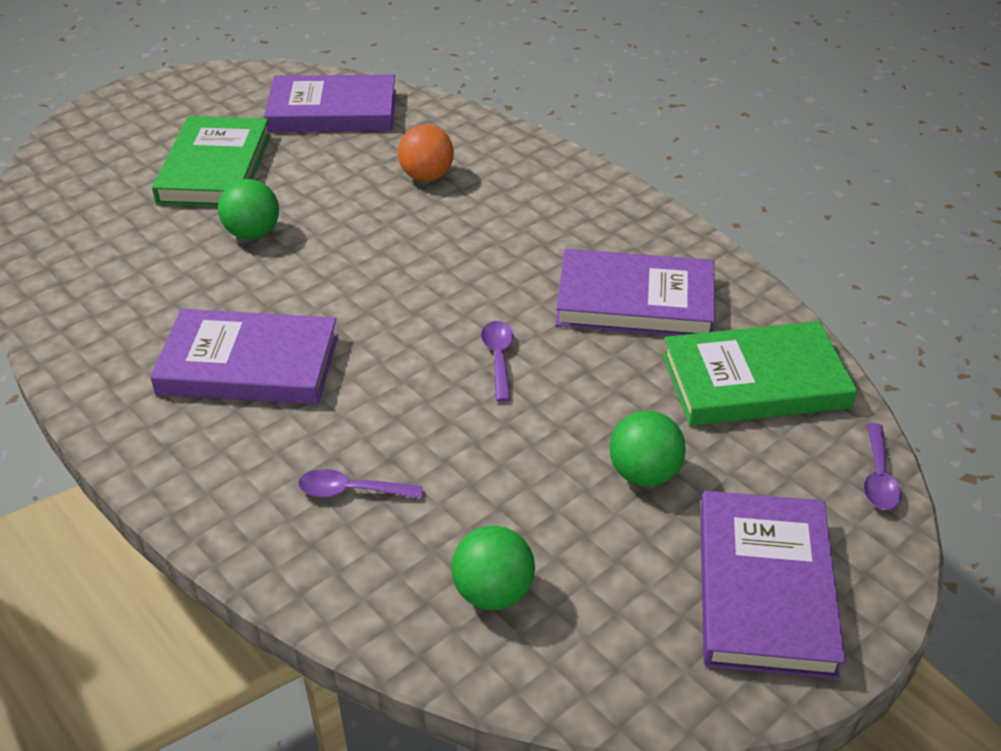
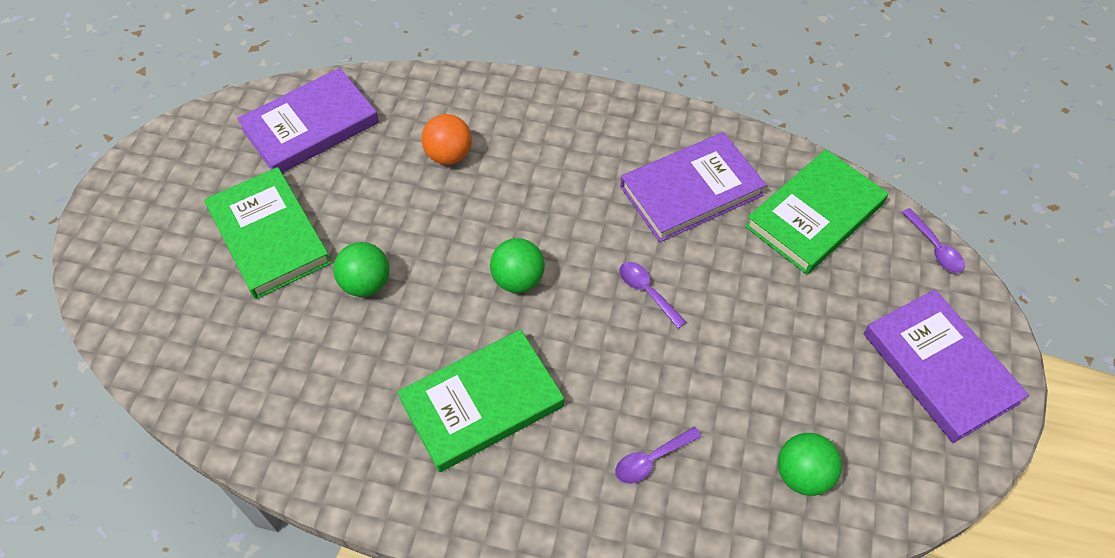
camera: 35 degrees left, 15 degrees up
(249, 364) = (482, 403): purple book -> green book
(644, 473) = (811, 328): green ball -> green ball (518, 280)

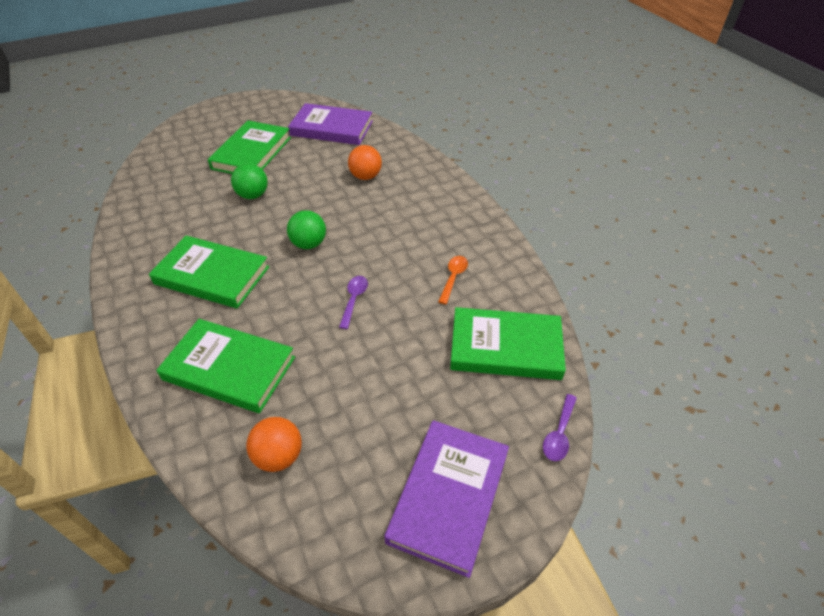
camera: 50 degrees right, 10 degrees down
(651, 460) = (229, 368): purple spoon -> green book
(691, 191) = (453, 278): purple book -> orange spoon
(802, 474) = (279, 456): green ball -> orange ball

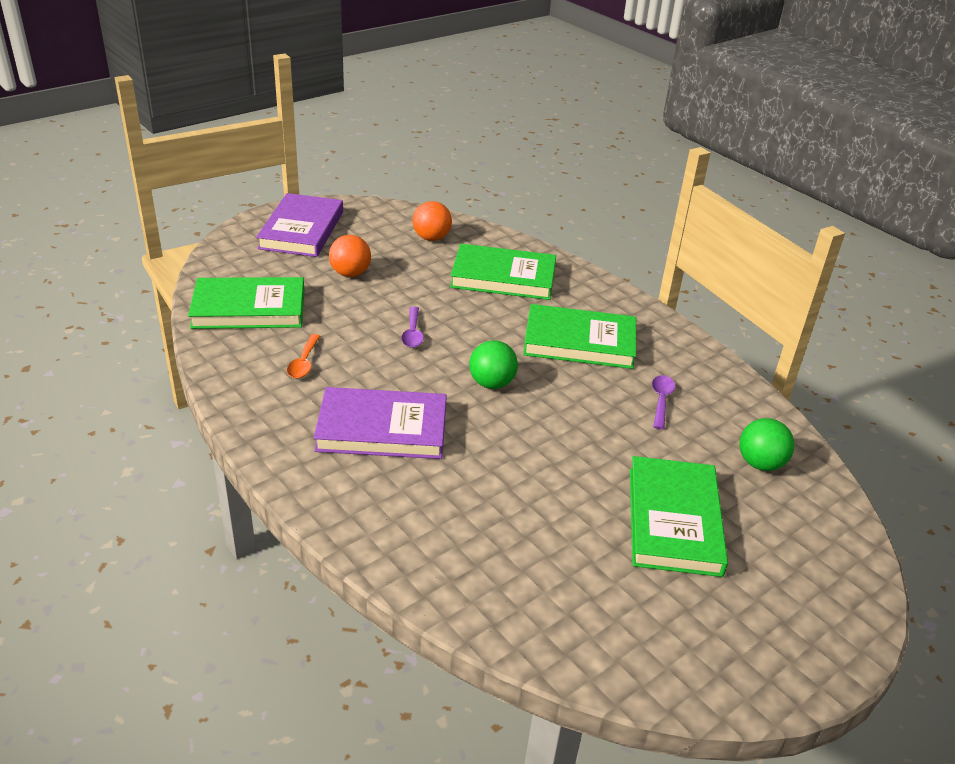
camera: 165 degrees right, 10 degrees down
(253, 195) = (610, 441): green ball -> green ball (760, 463)
(331, 128) = (570, 604): purple book -> purple book (382, 429)
(365, 176) = (458, 494): orange ball -> orange ball (350, 273)
(559, 434) = (211, 261): purple spoon -> purple spoon (661, 400)

